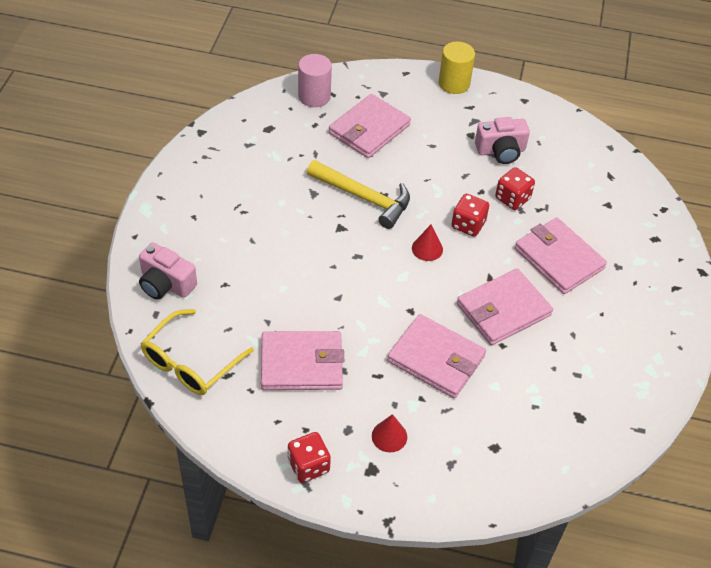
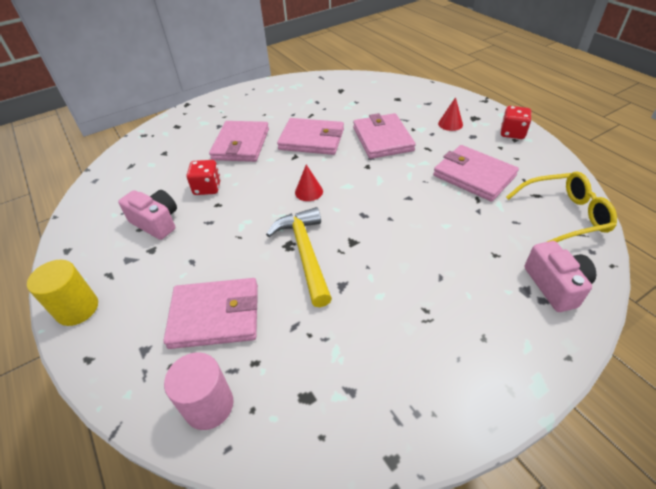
camera: 130 degrees left, 5 degrees down
(468, 225) = (260, 190): red dice -> none

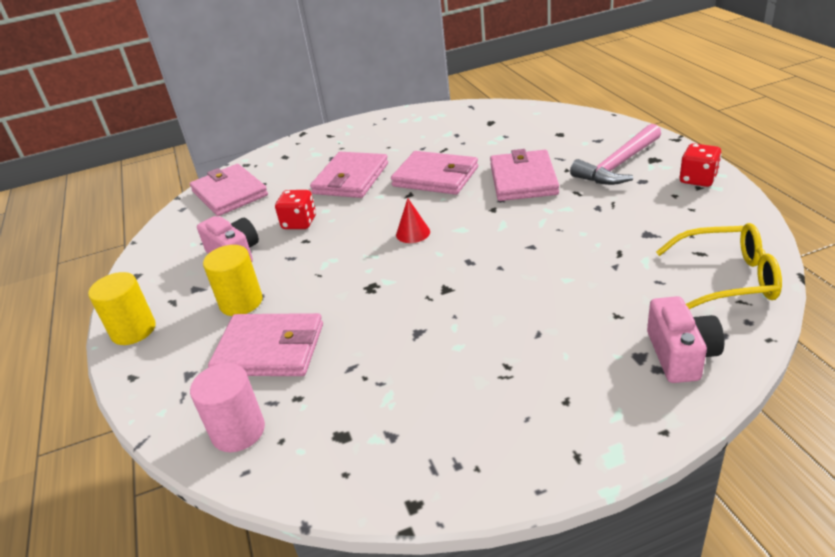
camera: 15 degrees right, 10 degrees down
(175, 270) = (241, 302): none -> yellow cylinder
(305, 253) = (387, 296): yellow hammer -> none
(450, 124) = (618, 165): red cone -> pink hammer
(474, 175) = (625, 226): pink wallet -> pink wallet (229, 193)

